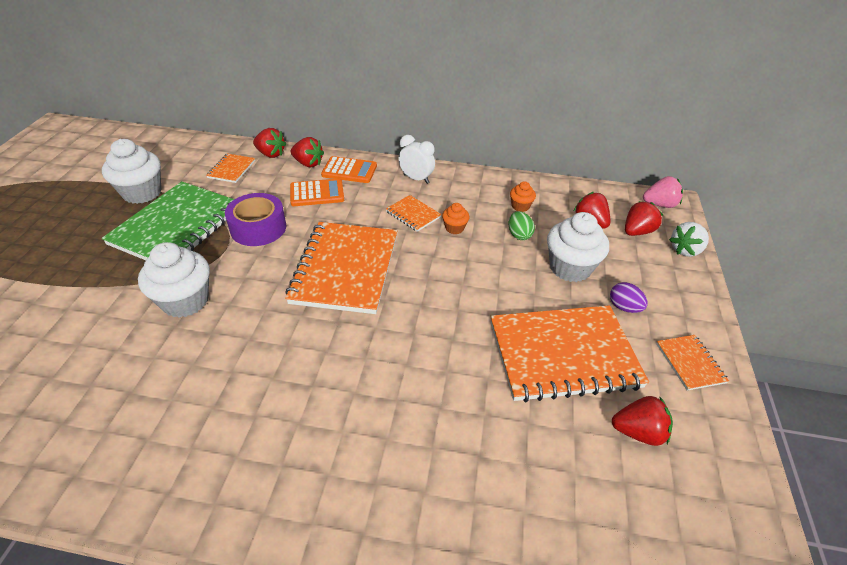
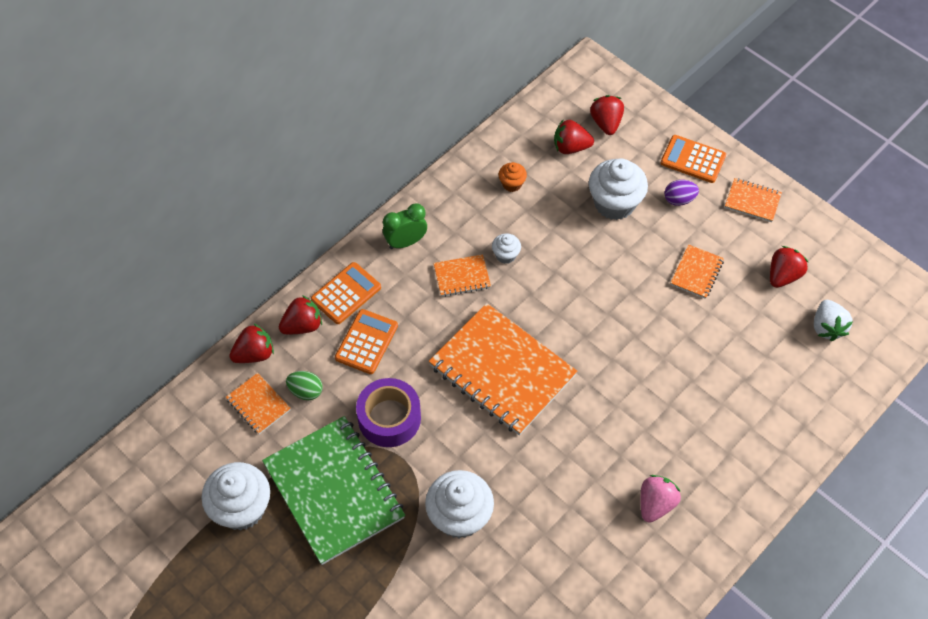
camera: 55 degrees left, 15 degrees up
(416, 179) = (406, 242): white clock -> green clock
(454, 228) = (505, 255): orange cupcake -> white cupcake
(519, 235) = (549, 212): green egg -> green egg (306, 391)
(563, 355) = (696, 273): orange notebook -> orange notebook, size x0.45
(659, 204) = (585, 78): pink strawberry -> pink strawberry (655, 504)
(675, 298) = (693, 159): none -> orange calculator
(685, 250) = (649, 108): white strawberry -> white strawberry (827, 327)

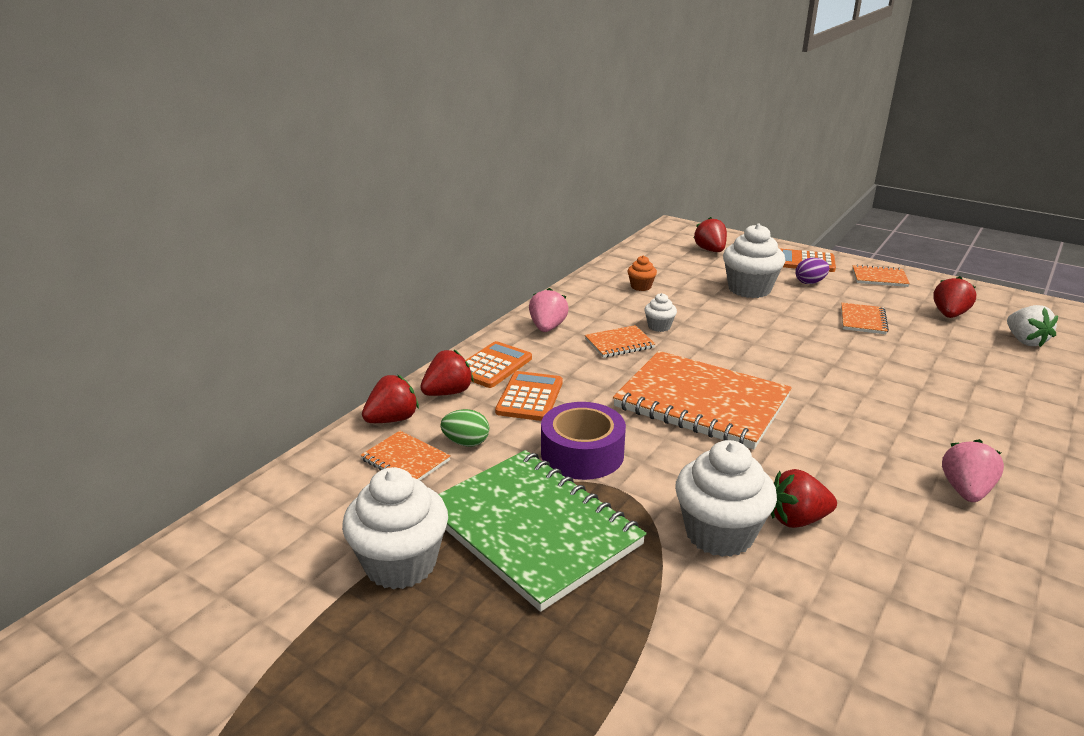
camera: 10 degrees left, 30 degrees down
(406, 242) = (547, 328): green clock -> pink strawberry
(570, 147) = (686, 264): red strawberry -> red strawberry (797, 519)

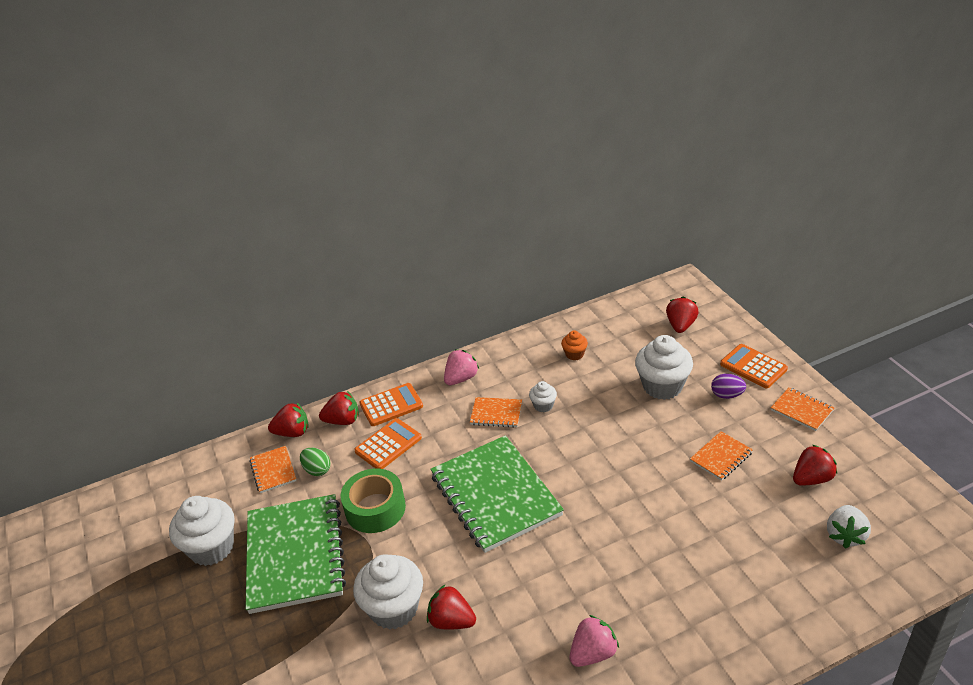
camera: 35 degrees right, 10 degrees up
(582, 454) = (375, 508): purple tape -> green tape
(701, 403) = (495, 495): orange notebook -> green notebook

